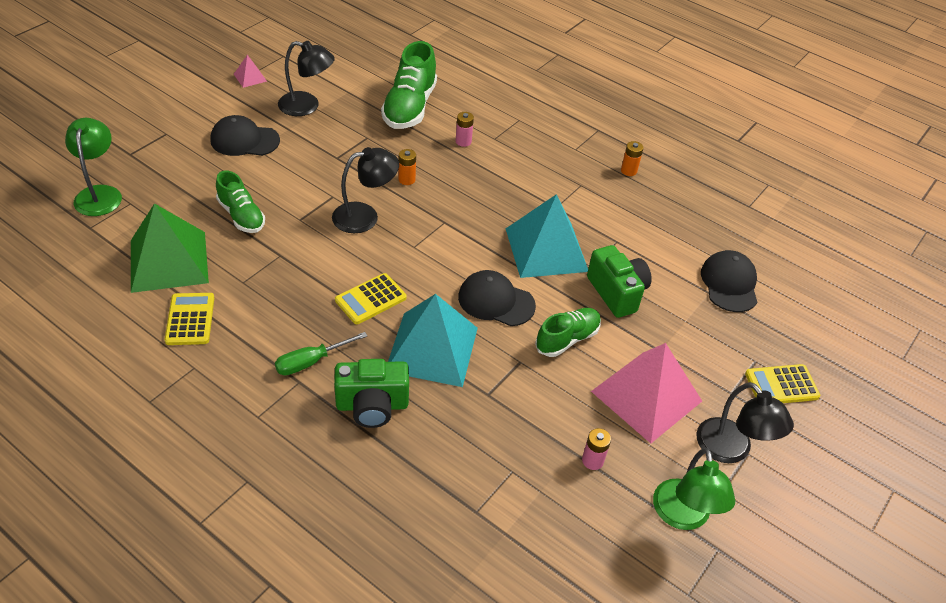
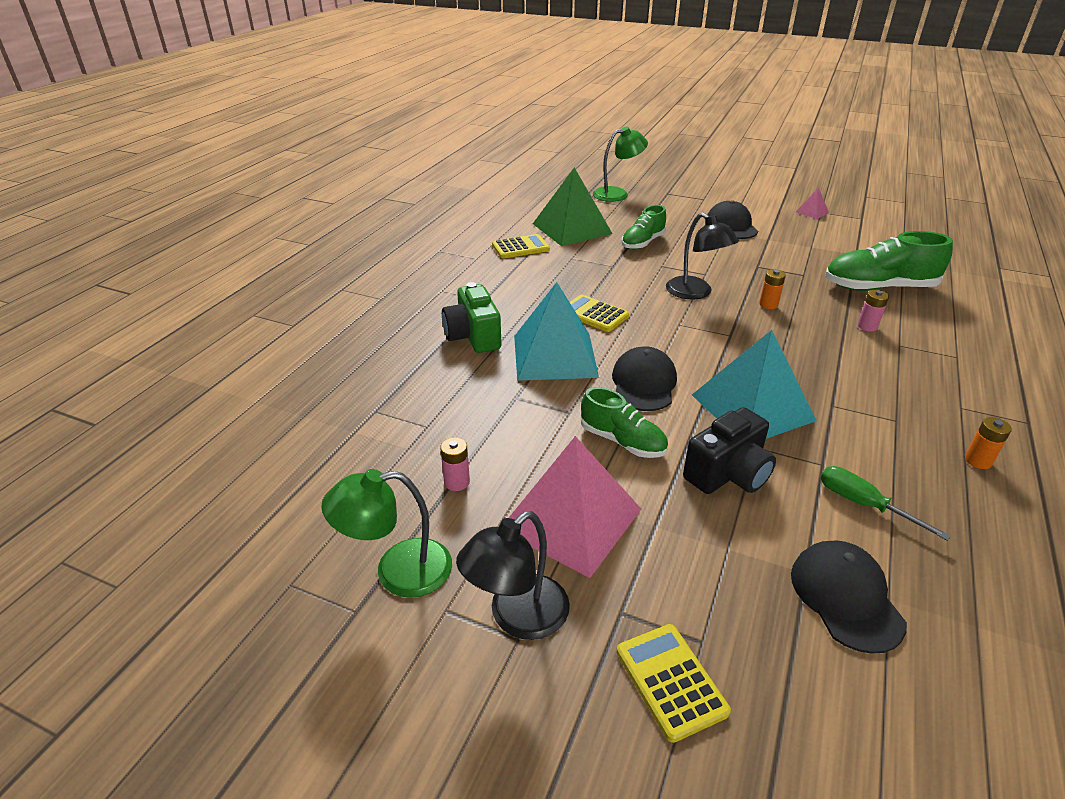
camera: 80 degrees right, 10 degrees down
(307, 106) = (808, 241): black lamp -> none
(311, 362) = (506, 301): green screwdriver -> green screwdriver (863, 504)
(617, 293) = (728, 474): green camera -> black camera
(729, 283) = (846, 597): black cap -> black cap turned 90 degrees counterclockwise

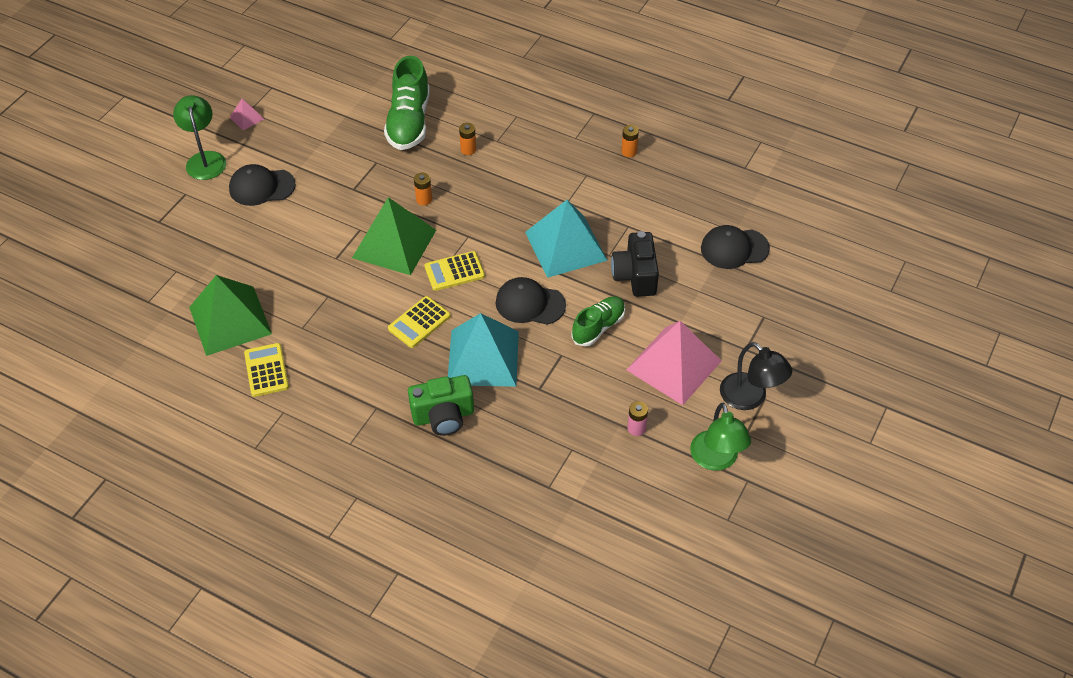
camera: 85 degrees left, 15 degrees up
(617, 194) = (145, 267): green lamp -> green lamp (205, 159)
(642, 242) = (282, 264): green shoe -> none
(671, 681) = (788, 334): yellow calculator -> yellow calculator (454, 271)
(695, 293) = (394, 244): black lamp -> green pyramid
(728, 474) = (635, 276): black camera -> black camera turned 150 degrees counterclockwise
(863, 504) = (665, 218): green screwdriver -> none
(867, 326) = (468, 149): pink battery -> orange battery

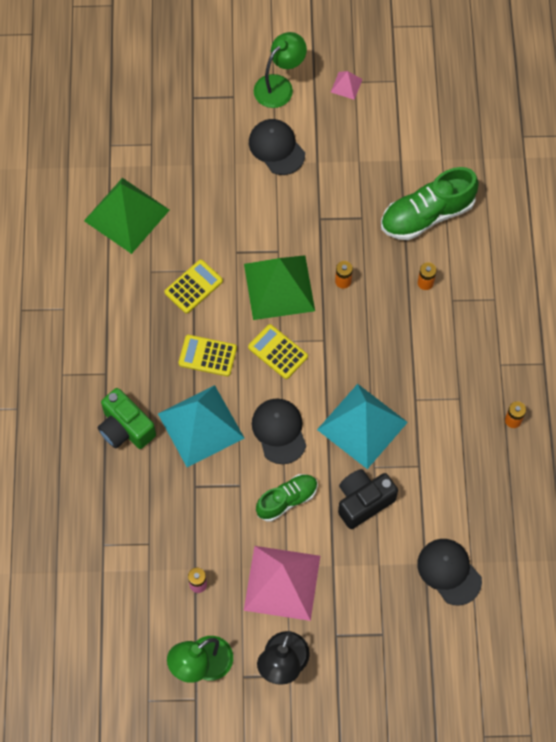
camera: 60 degrees right, 15 degrees up
(266, 370) = (95, 272): yellow calculator -> yellow calculator (193, 287)
(598, 327) = (287, 500): green shoe -> green shoe turned 45 degrees counterclockwise

